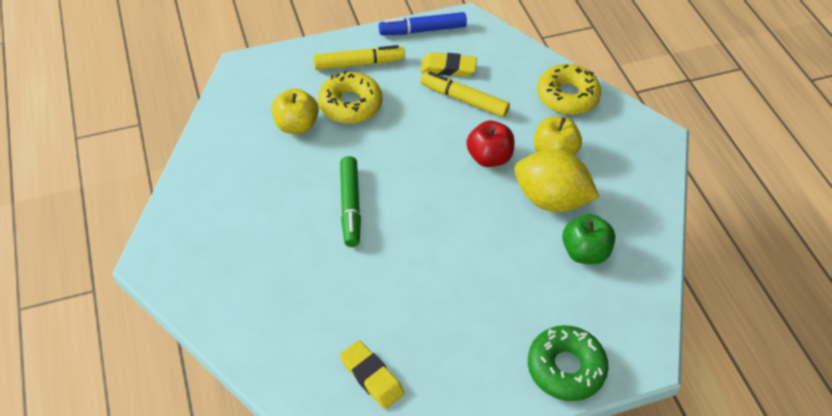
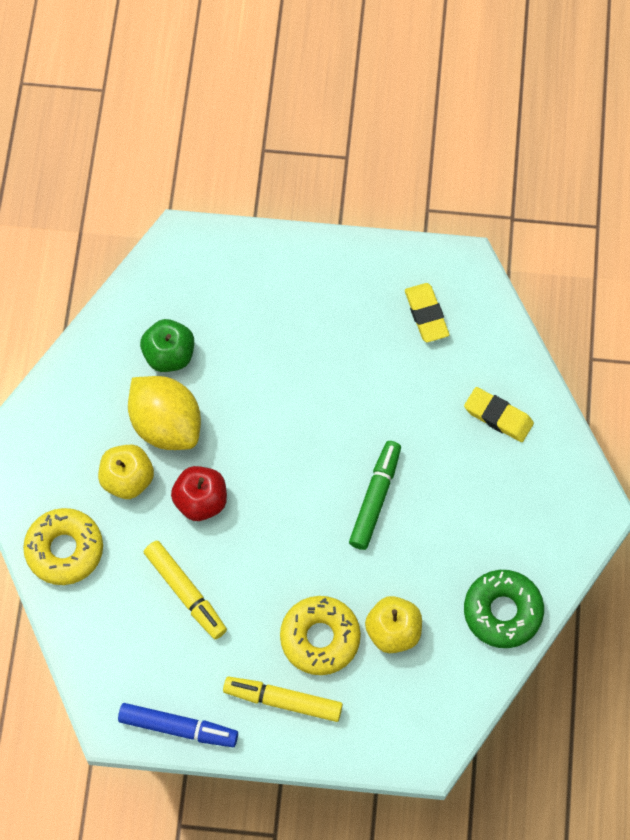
camera: 155 degrees left, 15 degrees up
(448, 68) = (179, 649): yellow eraser -> yellow eraser (498, 416)
(565, 368) = (255, 257): green donut -> green donut (502, 612)

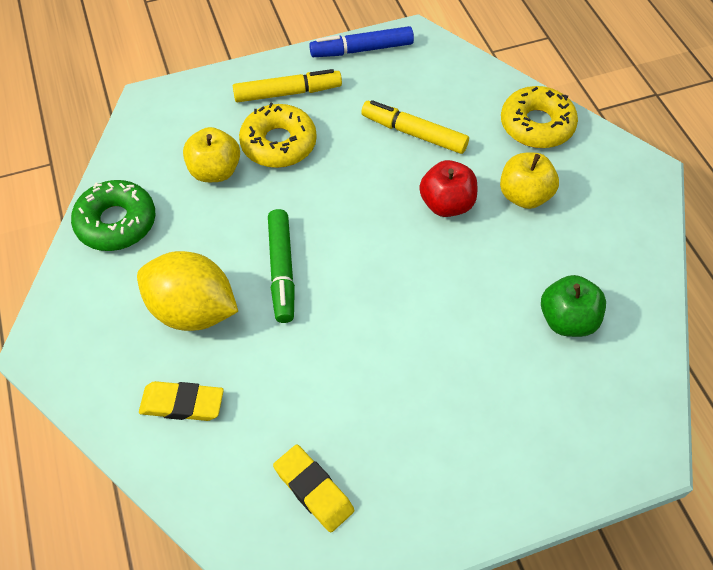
camera: 155 degrees right, 10 degrees down
(166, 425) = (523, 254): yellow lemon -> yellow lemon (193, 310)

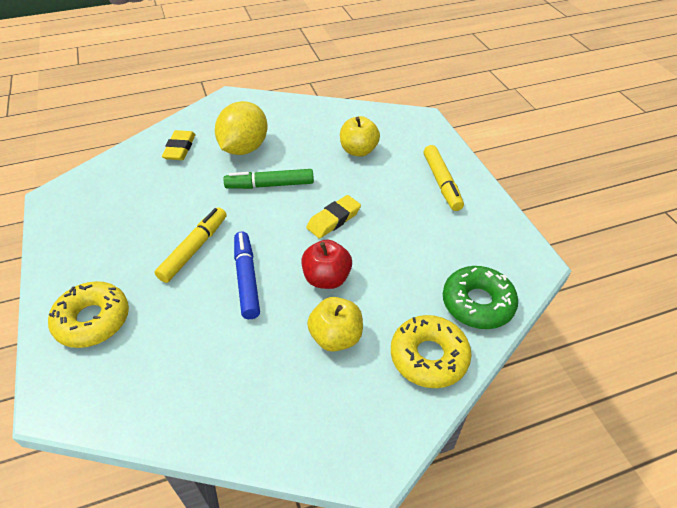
camera: 90 degrees right, 10 degrees down
(116, 222) = (315, 114): green donut -> green donut (477, 303)
(278, 143) = (387, 180): yellow donut -> yellow donut (93, 320)
(313, 490) = (105, 203): yellow eraser -> yellow eraser (333, 220)
(362, 50) = (504, 226): blue marker -> blue marker (247, 279)
(414, 133) = (406, 259): yellow marker -> yellow marker (194, 249)
(567, 320) = (195, 357): green apple -> none

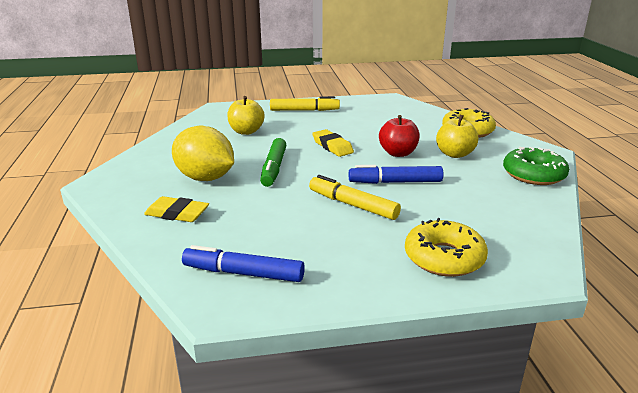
camera: 80 degrees left, 20 degrees down
(91, 199) = (243, 273): none -> blue marker
(477, 303) = (424, 115): green donut -> green donut (533, 174)

